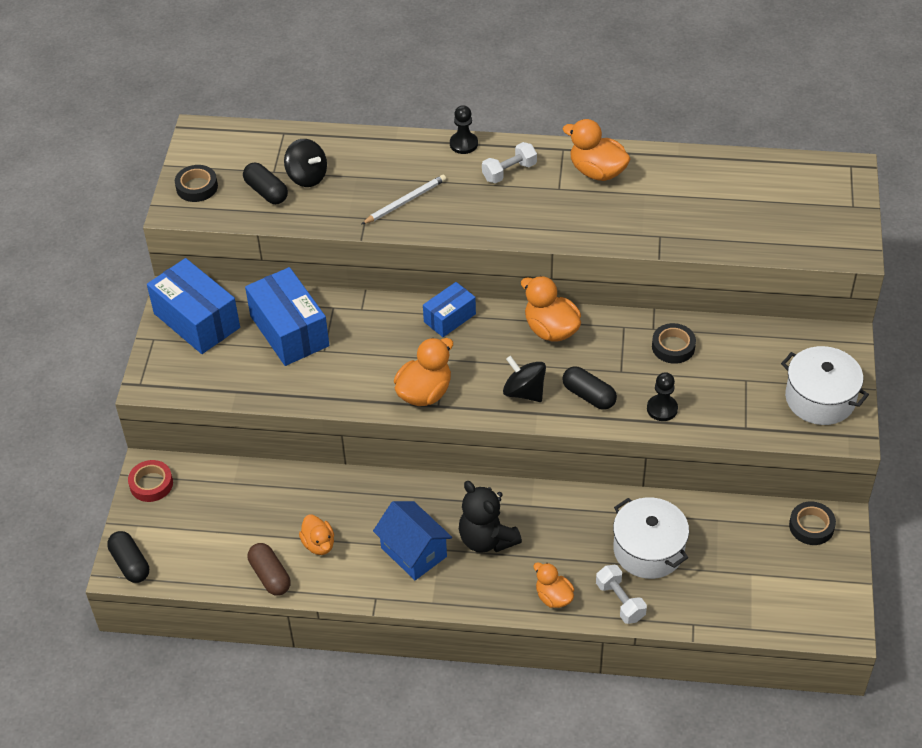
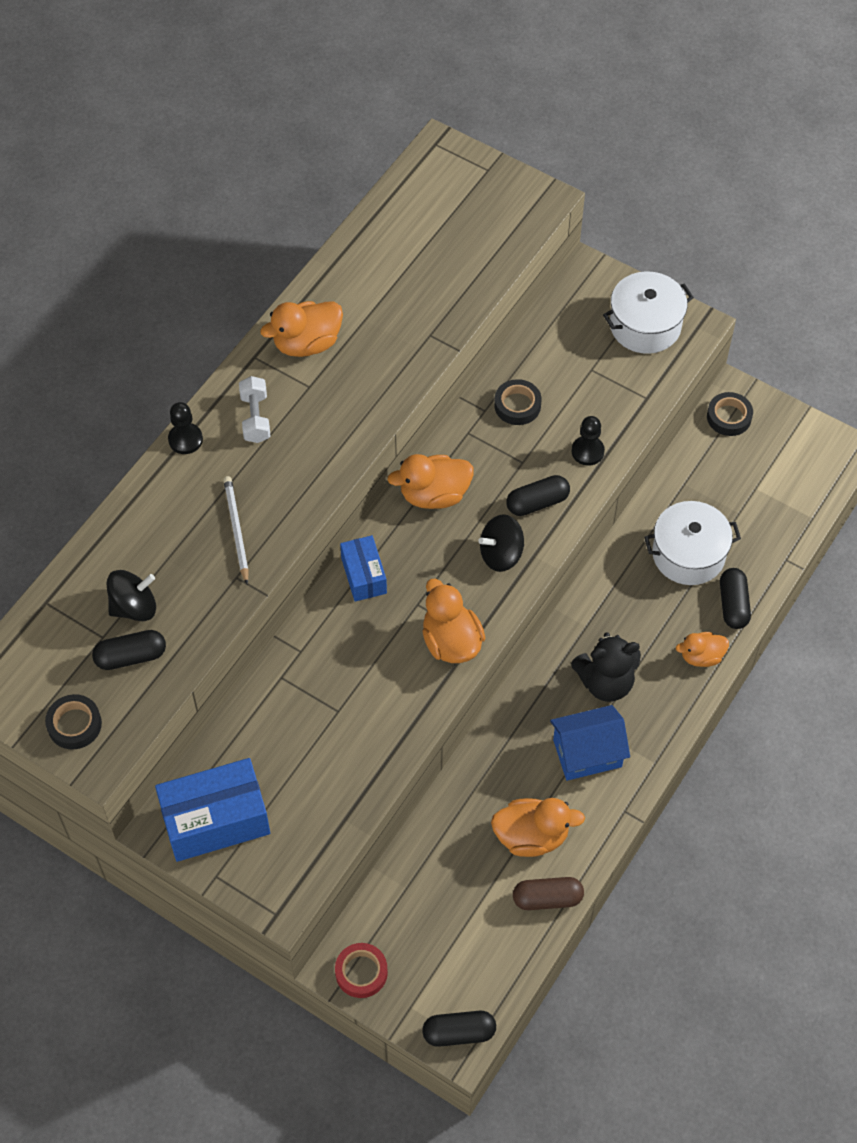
camera: 65 degrees left, 10 degrees up
(289, 331) = (289, 733): blue box -> none
(319, 544) = (531, 836): orange duck -> orange duck, size x1.56
(620, 601) = (733, 604): white dumbbell -> black capsule

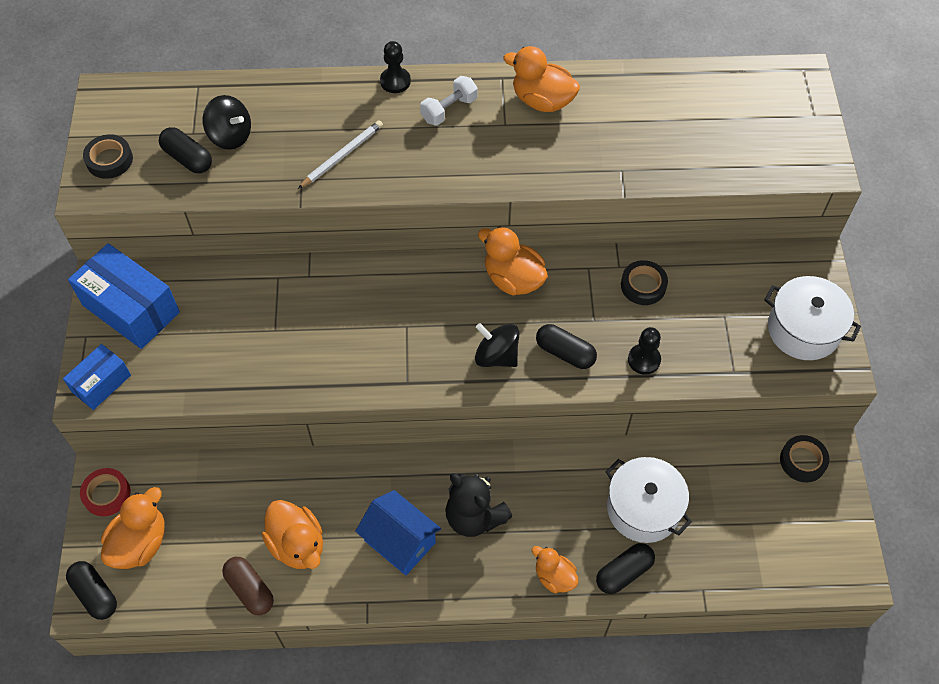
camera: 55 degrees right, 0 degrees up
(364, 575) = (404, 277): blue box -> blue box (101, 383)
(451, 641) = (390, 369): orange duck -> orange duck (140, 543)

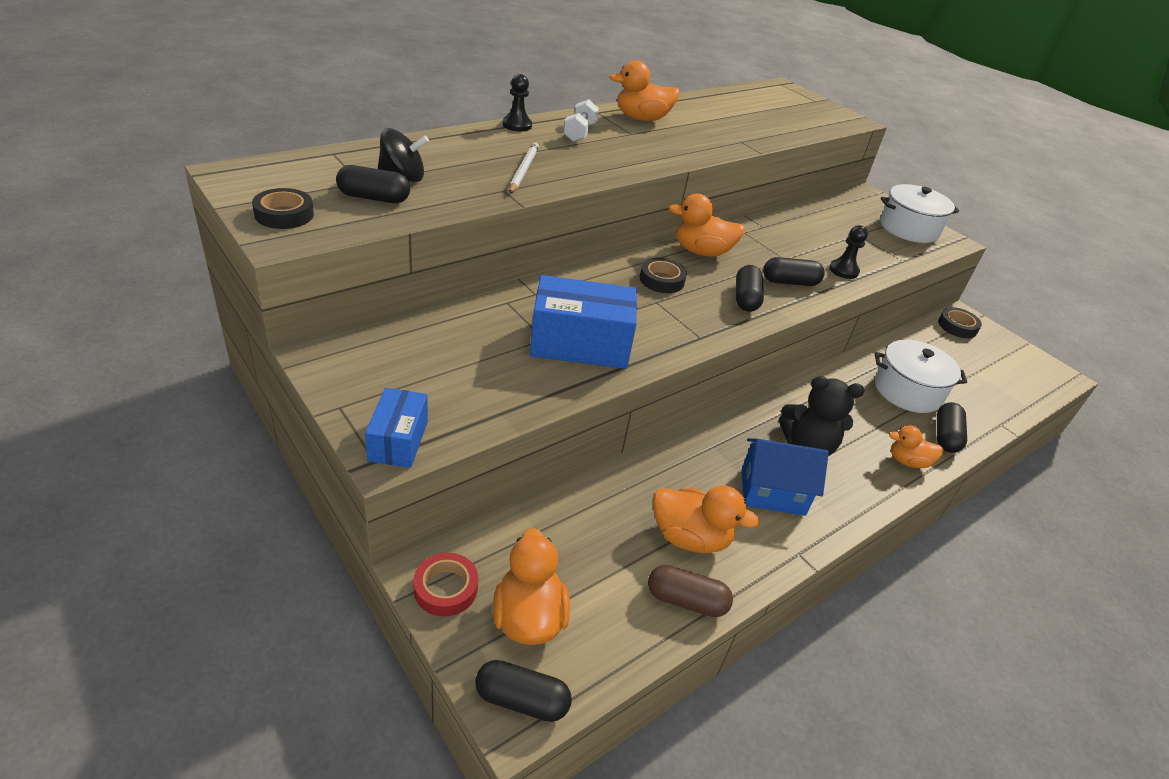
camera: 40 degrees left, 20 degrees down
(131, 309) = (374, 368): blue box -> blue box (580, 344)
(496, 356) = (746, 299): black spinning top -> black capsule
(643, 285) = (791, 232): black tape -> black tape (661, 280)

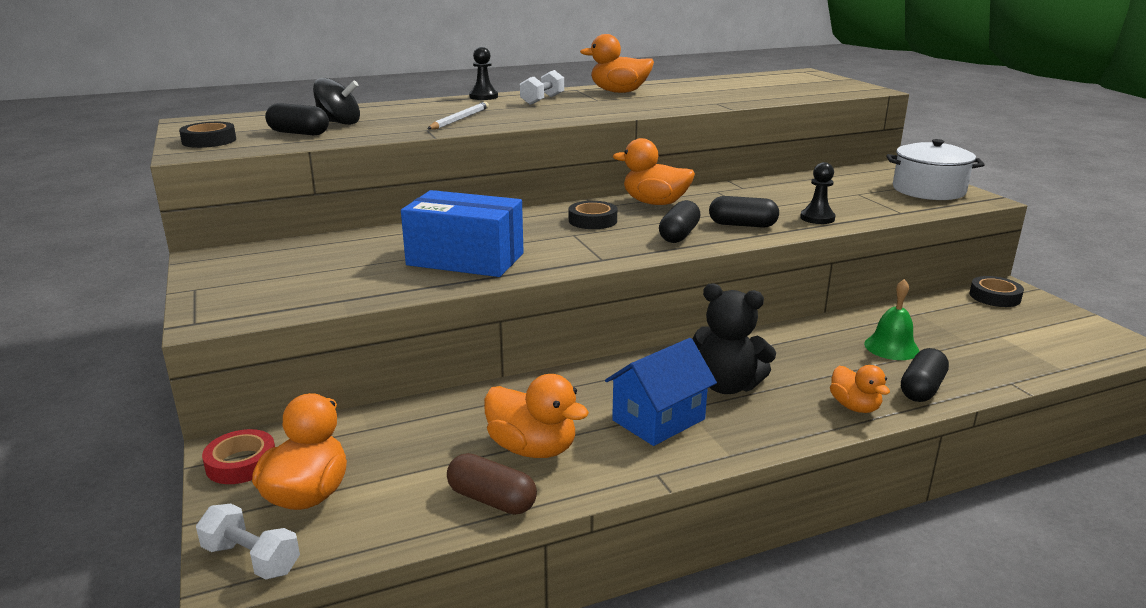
camera: 20 degrees right, 15 degrees down
(398, 441) = (227, 312): blue box -> none
(522, 700) = (251, 559): black capsule -> white dumbbell
(772, 492) = (658, 420): blue house -> blue house turned 60 degrees counterclockwise
(907, 391) = (891, 347): white pot -> green bell
(908, 461) = (854, 407): orange duck -> orange duck turned 135 degrees counterclockwise

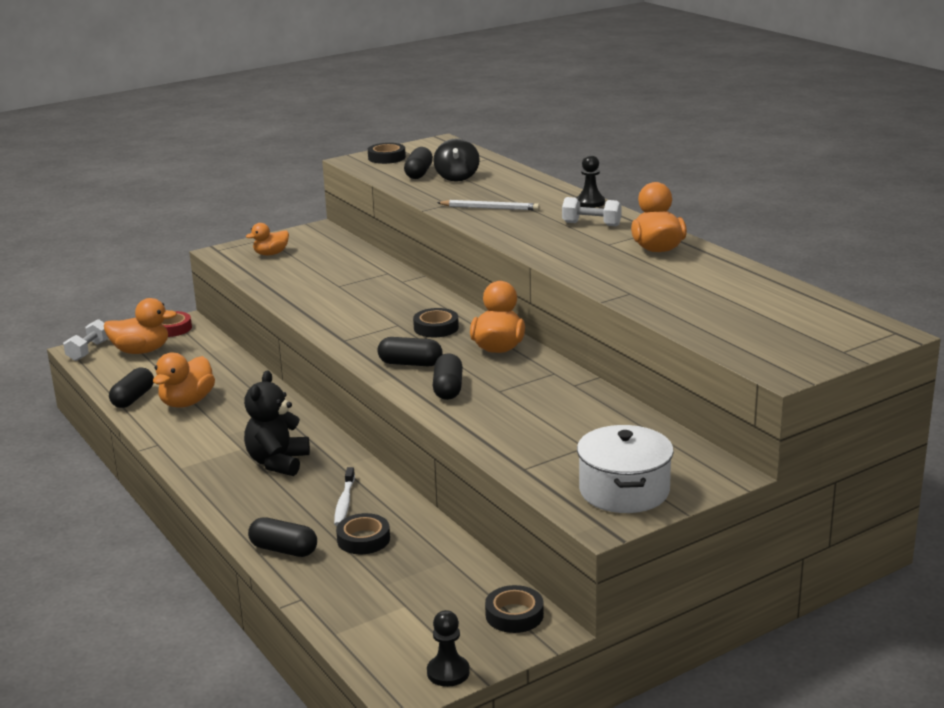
camera: 80 degrees right, 0 degrees up
(465, 259) = (332, 297): blue box -> none
(491, 500) = (133, 398): brown capsule -> black capsule
(658, 420) = (225, 439): blue house -> none
(817, 218) = (483, 423): black pawn -> black pawn (448, 672)
(819, 352) = (344, 502): none -> white toothbrush
(854, 407) = (249, 517): orange duck -> orange duck (271, 254)
(891, 347) = (363, 539): green bell -> black tape

